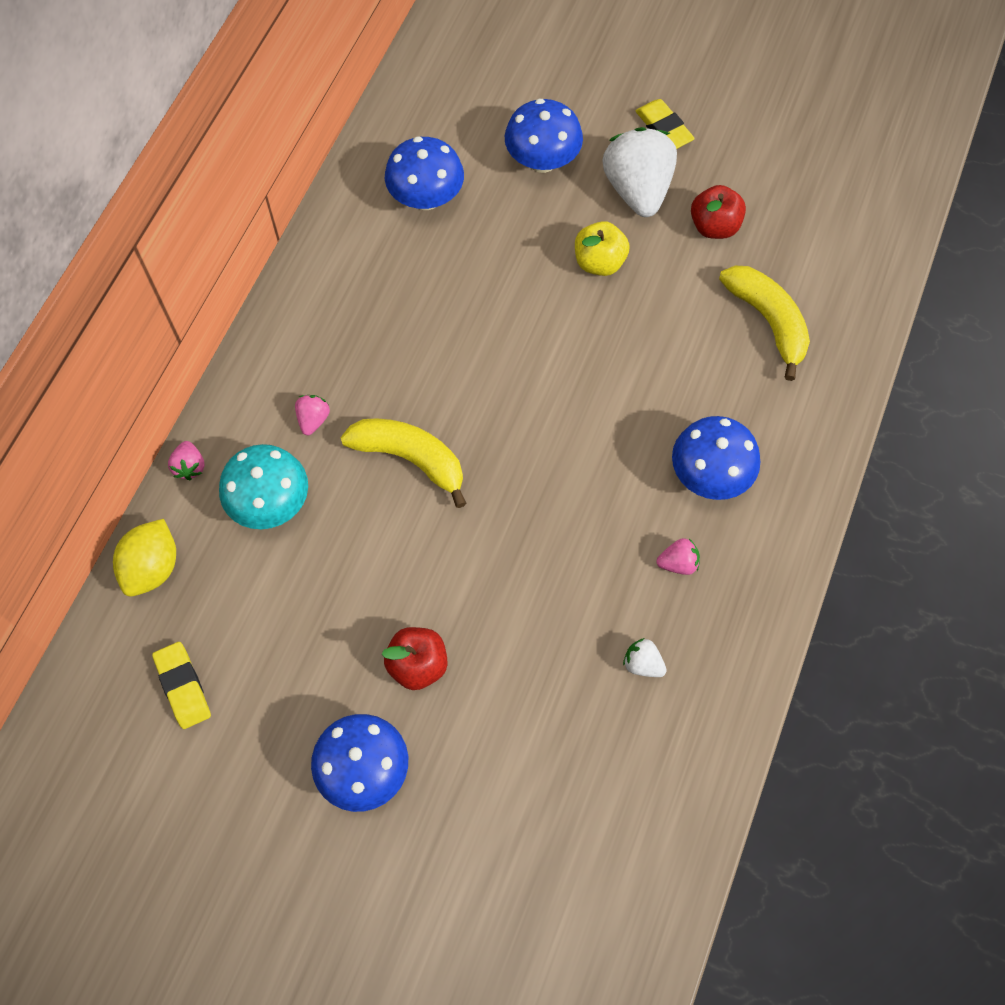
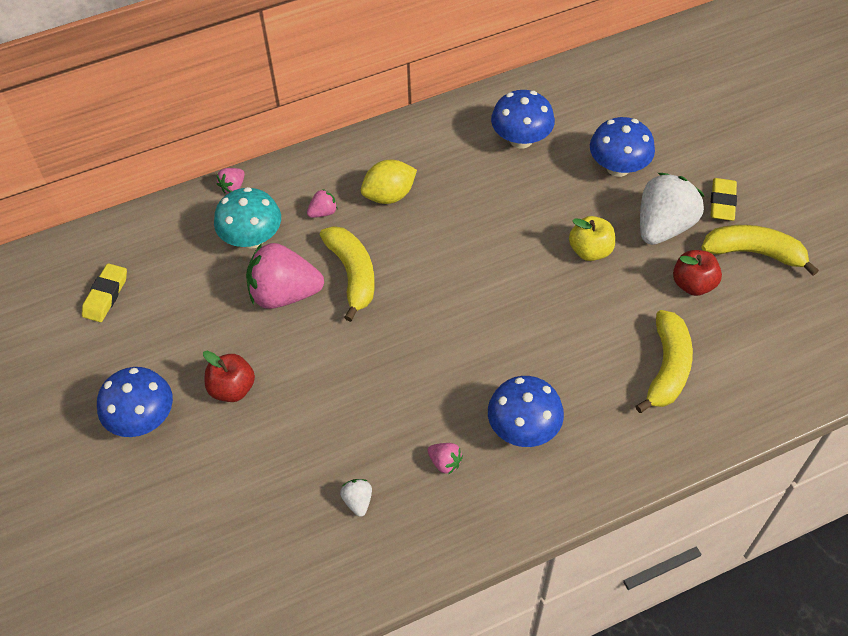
camera: 45 degrees right, 10 degrees down
(152, 568) = (158, 223): yellow lemon -> yellow lemon (389, 195)
(365, 532) = (284, 294): none -> pink strawberry
(734, 157) = (754, 252): none -> yellow banana

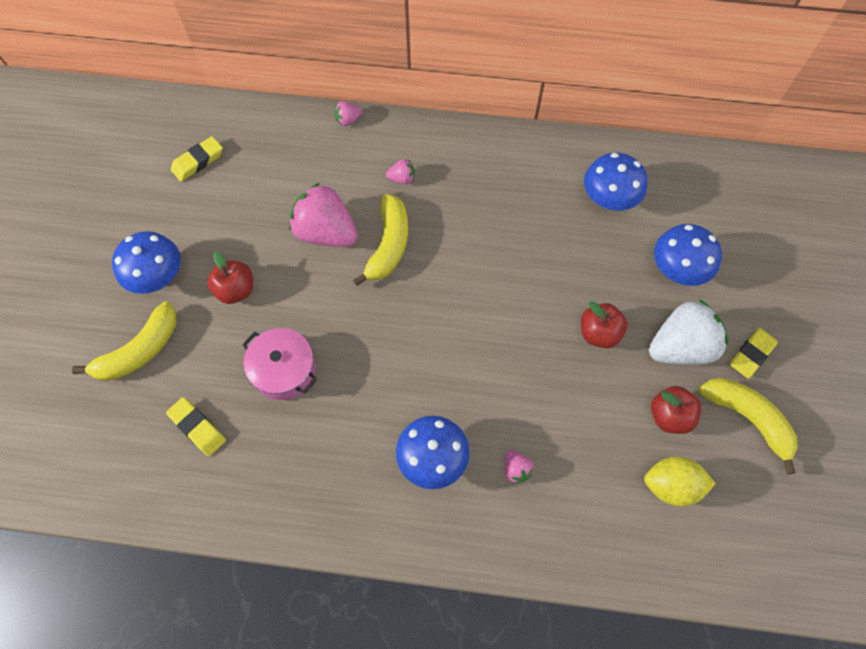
camera: 30 degrees right, 10 degrees up
(252, 238) = (333, 172): turquoise mushroom -> none
(285, 527) = (197, 427): none -> yellow eraser
(332, 431) = (284, 370): none -> pink pot
(358, 501) = (263, 440): white strawberry -> none
(389, 195) = (464, 192): yellow lemon -> yellow lemon (671, 485)
(445, 462) = (350, 449): pink strawberry -> pink strawberry (516, 469)
(590, 250) = (599, 333): yellow apple -> red apple
(667, 368) = (592, 479): yellow banana -> yellow banana (140, 351)

